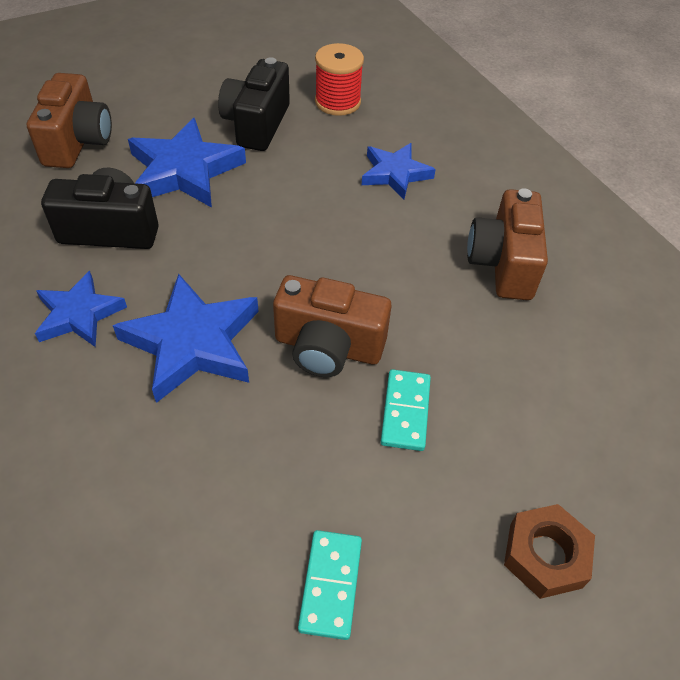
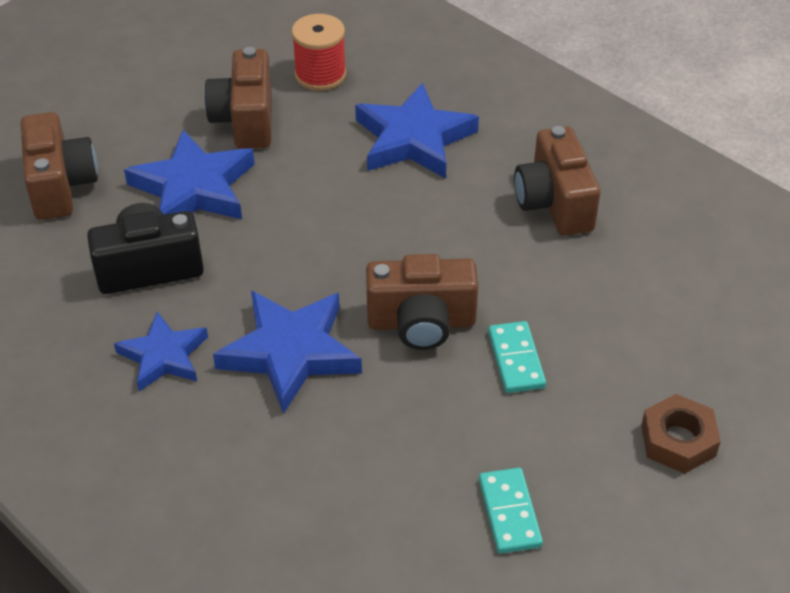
camera: 15 degrees left, 5 degrees down
(256, 124) = (245, 120): black camera -> brown camera
(395, 174) = (414, 139): blue star -> blue star, size x1.57

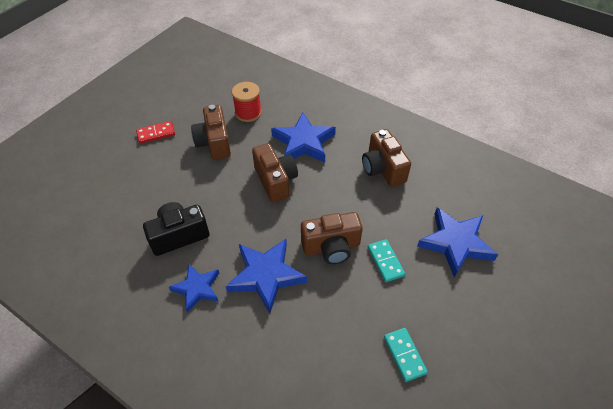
camera: 10 degrees left, 5 degrees up
(61, 185) = (121, 193): brown camera -> brown camera (275, 181)
(141, 91) = (156, 133): none -> red domino
(194, 188) = (194, 185): blue star -> blue star (455, 243)
(678, 440) = (479, 296): brown nut -> none

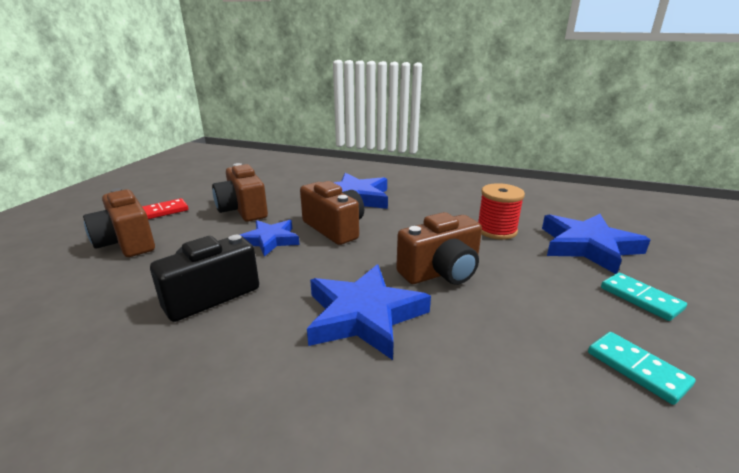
camera: 15 degrees left, 25 degrees down
(197, 288) = (254, 351): blue star -> blue star (270, 240)
(248, 113) = (278, 187): red spool -> red spool (496, 230)
(382, 169) = (456, 205): brown camera -> brown camera (126, 243)
(385, 261) = (521, 274): turquoise domino -> turquoise domino (641, 298)

